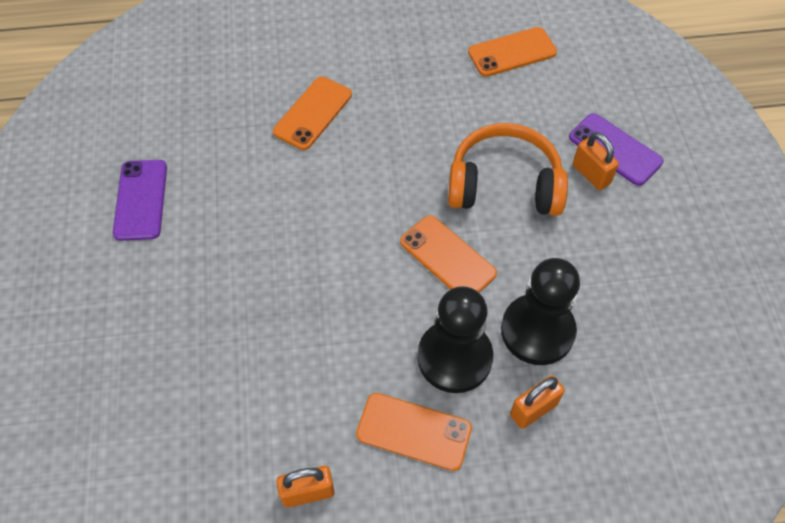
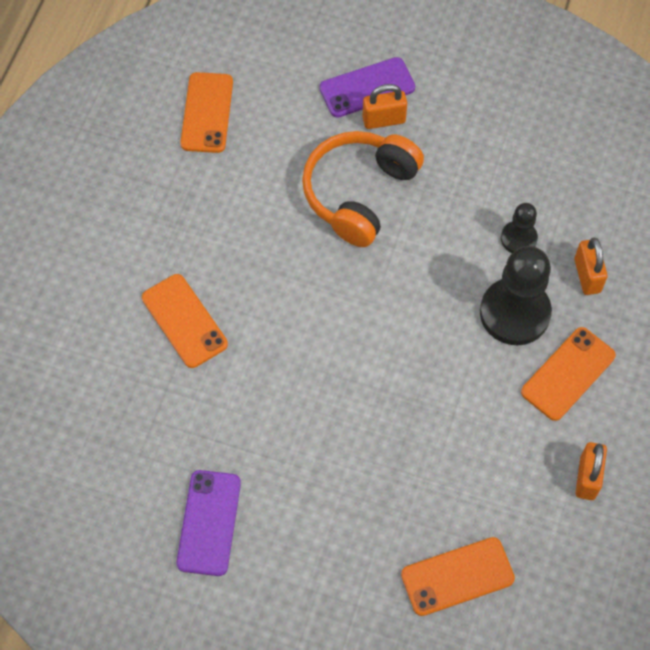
camera: 65 degrees left, 5 degrees up
(141, 200) = (209, 522): purple phone -> purple phone turned 75 degrees clockwise
(447, 257) = (414, 274): orange phone -> orange phone (457, 576)
(537, 331) = (518, 238): black pawn -> black pawn, size x0.53

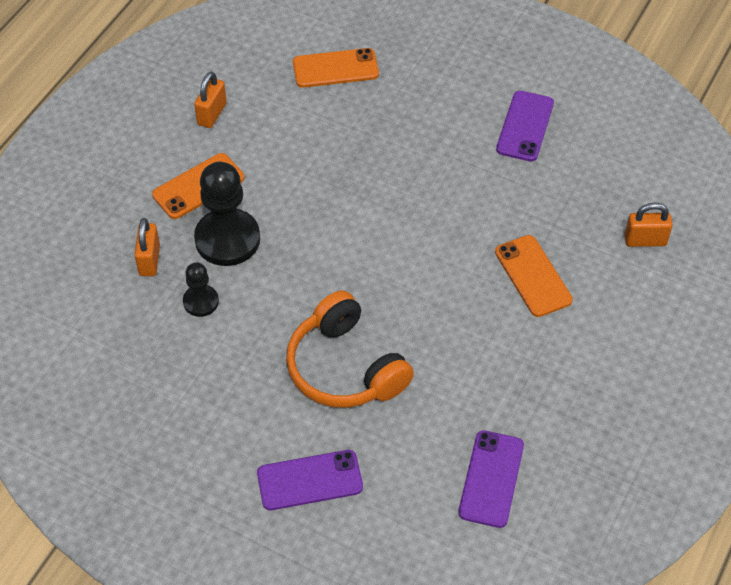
camera: 170 degrees left, 10 degrees down
(207, 113) = (491, 479): orange phone -> purple phone
(359, 193) = (345, 368): orange headphones -> orange headphones turned 105 degrees clockwise
(384, 120) = (300, 440): orange padlock -> orange padlock (645, 240)

